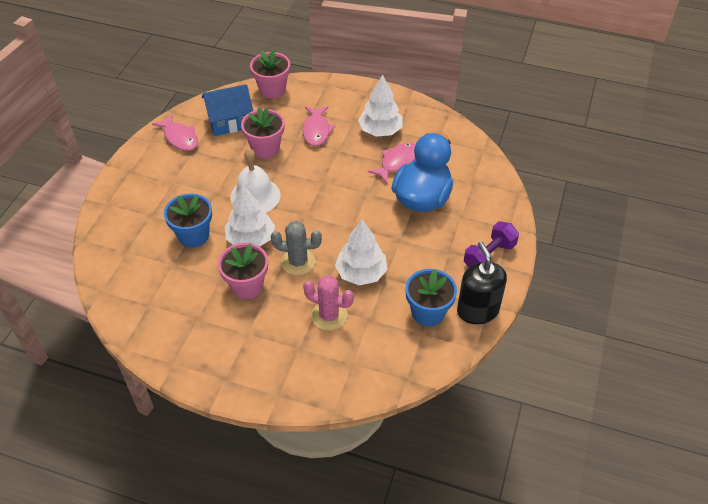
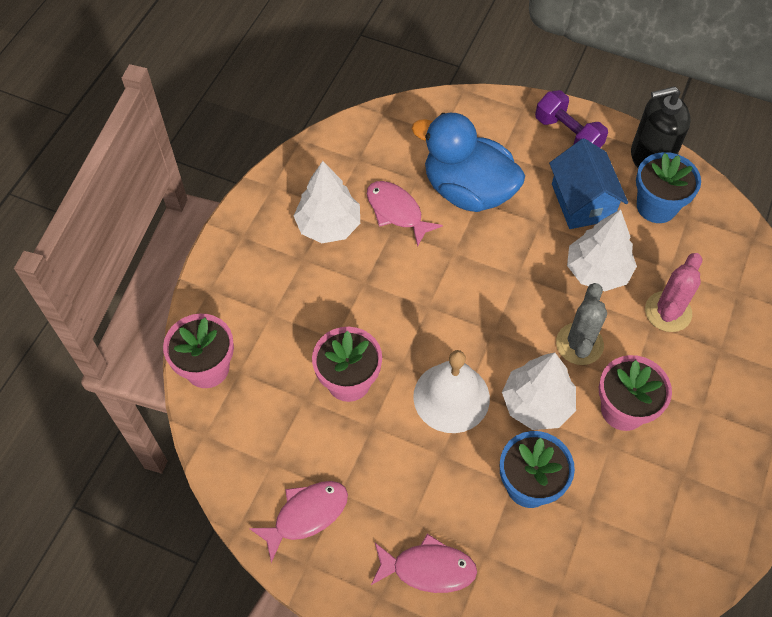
camera: 85 degrees left, 10 degrees up
(230, 122) = (277, 434): blue house -> blue house (582, 202)
(316, 130) = (317, 308): pink fish -> pink fish (428, 568)

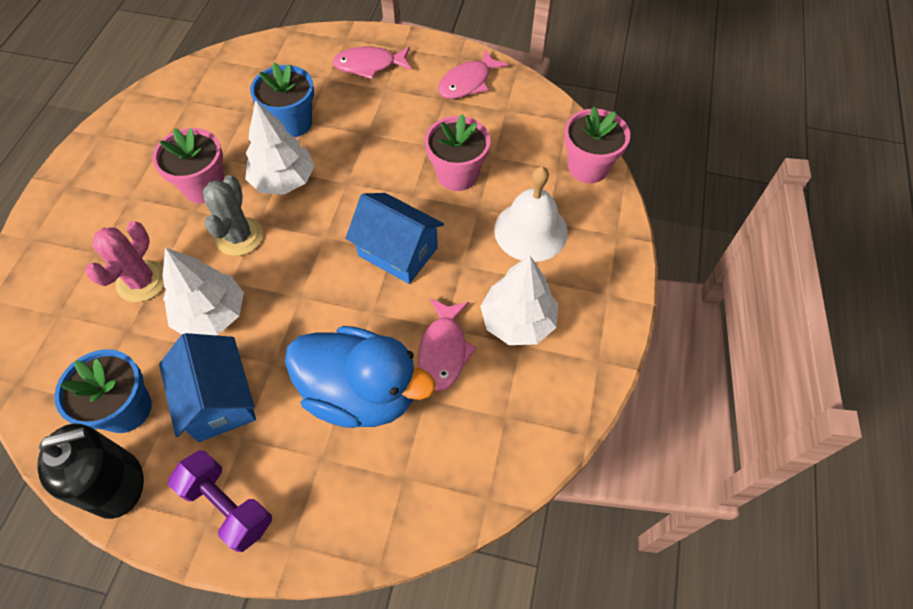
camera: 170 degrees right, 0 degrees up
(396, 212) = (444, 350): pink fish -> pink fish turned 60 degrees clockwise
(423, 304) = (398, 251): none -> blue house
(451, 397) = (362, 175): white bell -> white bell (530, 231)

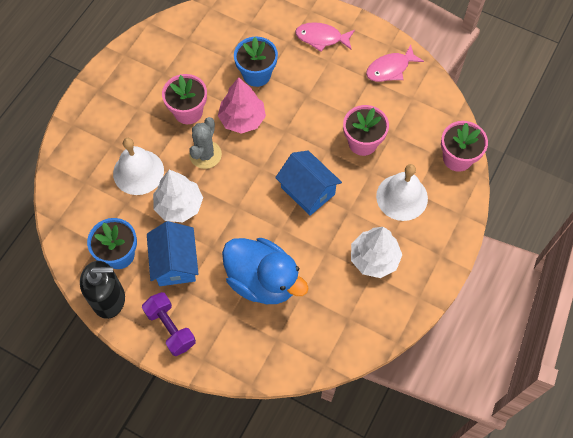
camera: 15 degrees right, 5 degrees up
(141, 281) = (138, 172): pink cactus -> white bell
(284, 180) = (242, 119): white tree -> pink tree
(444, 350) = (321, 266): pink fish -> none

